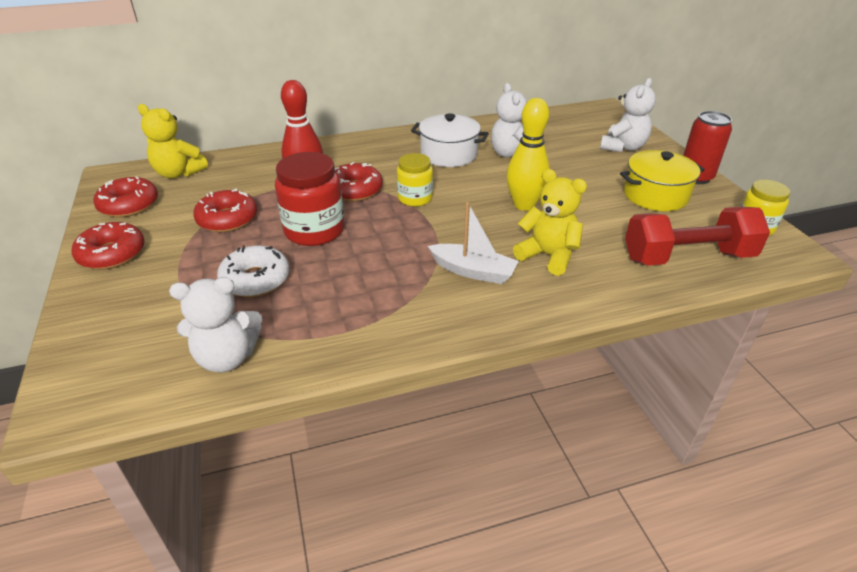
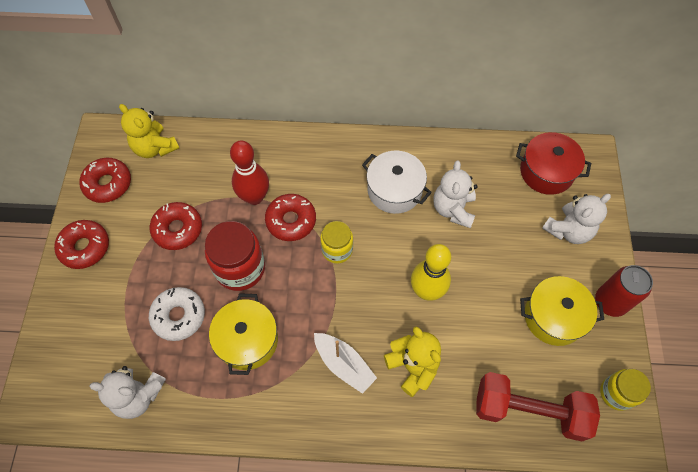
camera: 20 degrees right, 25 degrees up
(350, 279) = (247, 340): none -> yellow pot
(577, 122) = (546, 172): none -> red pot

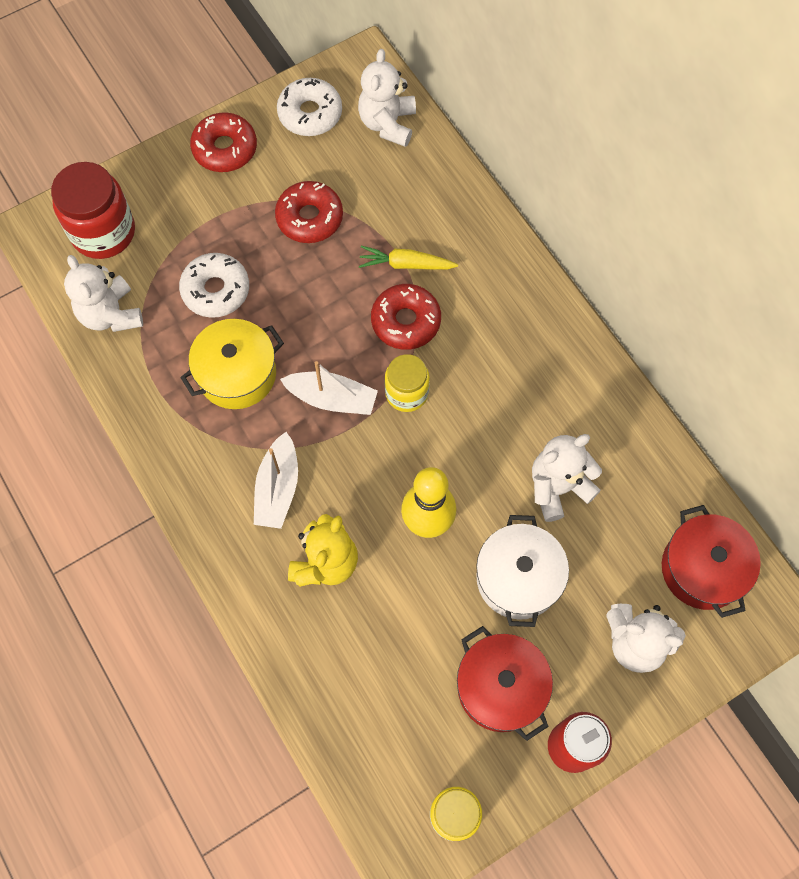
camera: 55 degrees right, 5 degrees up
(108, 184) = (310, 113): red donut -> white donut
(155, 147) = (387, 123): yellow teddy bear -> white teddy bear
(240, 268) = (311, 310): red jar -> red jar (103, 232)
(254, 197) = (405, 264): red bowling pin -> yellow carrot
(308, 294) = (332, 398): none -> white boat
(394, 190) = (532, 405): white pot -> white pot (518, 578)
(529, 410) = (362, 721): red dumbbell -> none
(553, 317) = (500, 687): yellow pot -> red pot

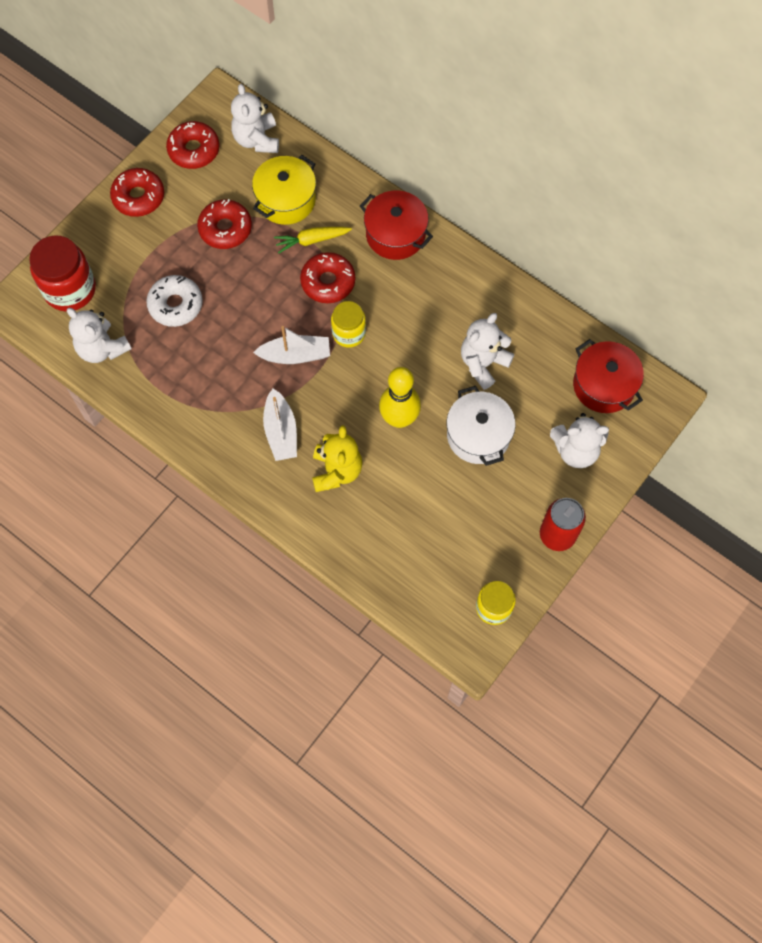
camera: 20 degrees left, 0 degrees up
(237, 374) = (217, 360): yellow pot -> yellow pot (286, 200)
(310, 113) = (194, 150): white donut -> red donut
(500, 687) = (494, 513): red pot -> red pot (395, 234)

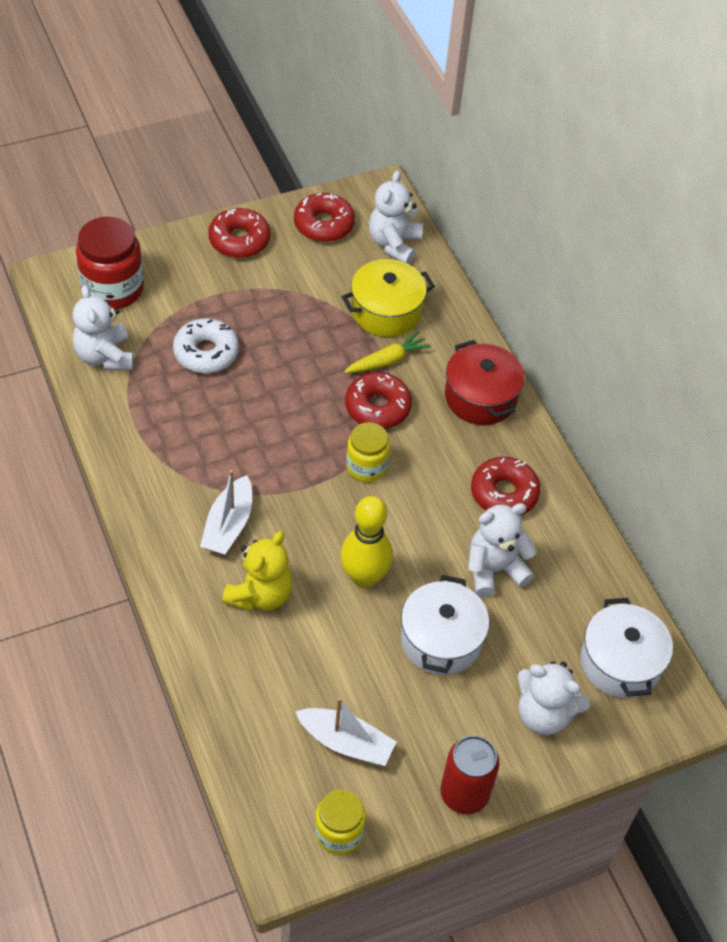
camera: 25 degrees right, 15 degrees down
(225, 229) = (305, 308): red donut -> red donut (504, 493)
(295, 355) = (295, 459): white boat -> white boat (346, 742)
(311, 240) = (387, 360): yellow carrot -> yellow carrot turned 135 degrees clockwise
(604, 385) = (620, 662): red pot -> white pot

